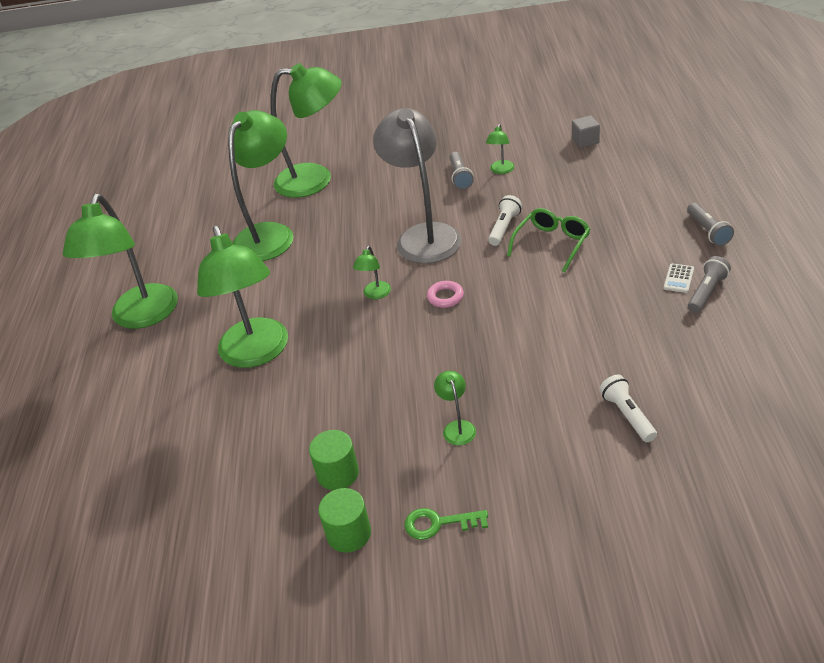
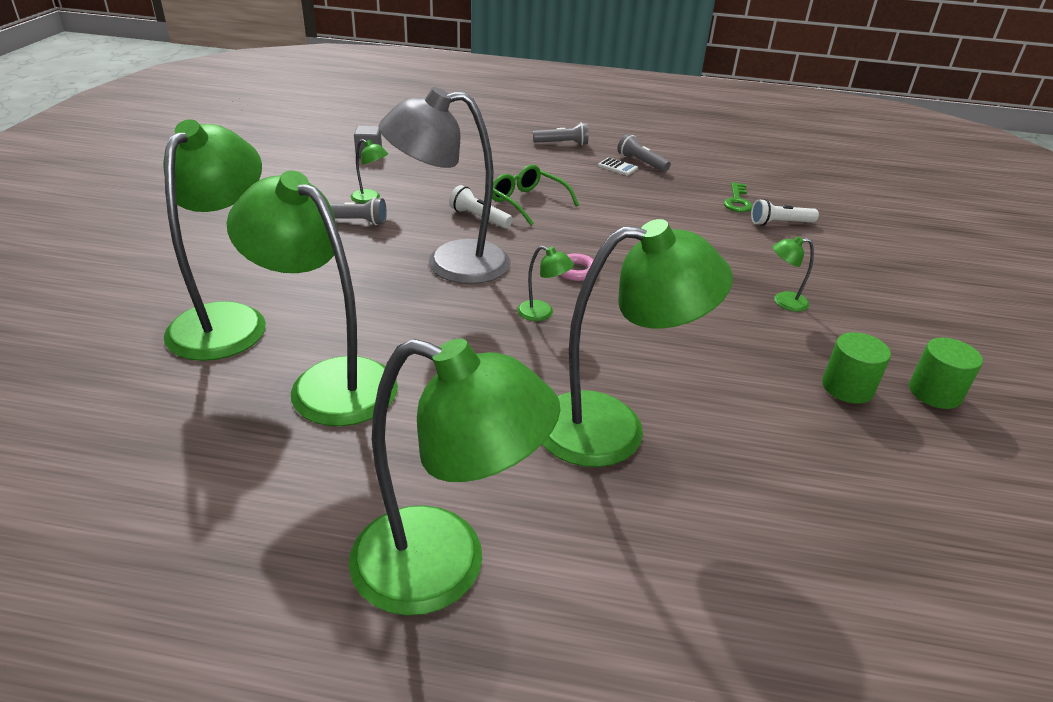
camera: 85 degrees left, 5 degrees down
(438, 523) = (912, 335): green key -> green key (737, 201)

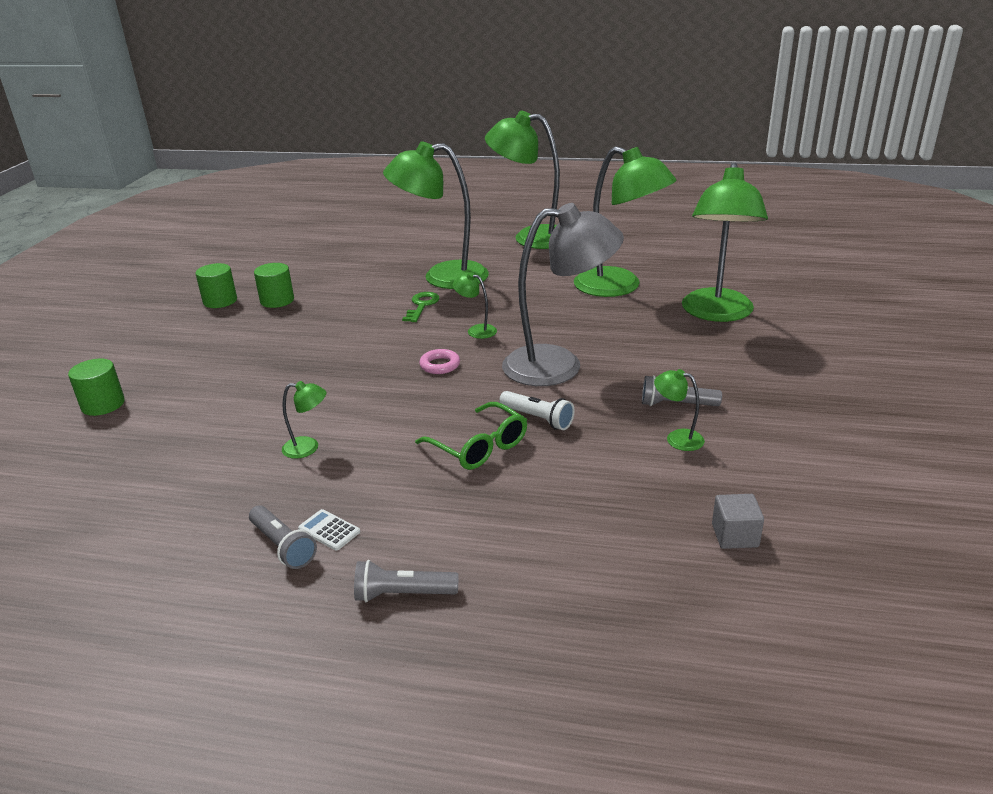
camera: 175 degrees left, 5 degrees down
(737, 201) = (197, 468): green key -> green key (422, 305)
(780, 223) = (176, 436): white flashlight -> none
(783, 302) = (265, 350): green lamp -> green lamp (308, 448)
(881, 252) = (103, 404): none -> green cylinder

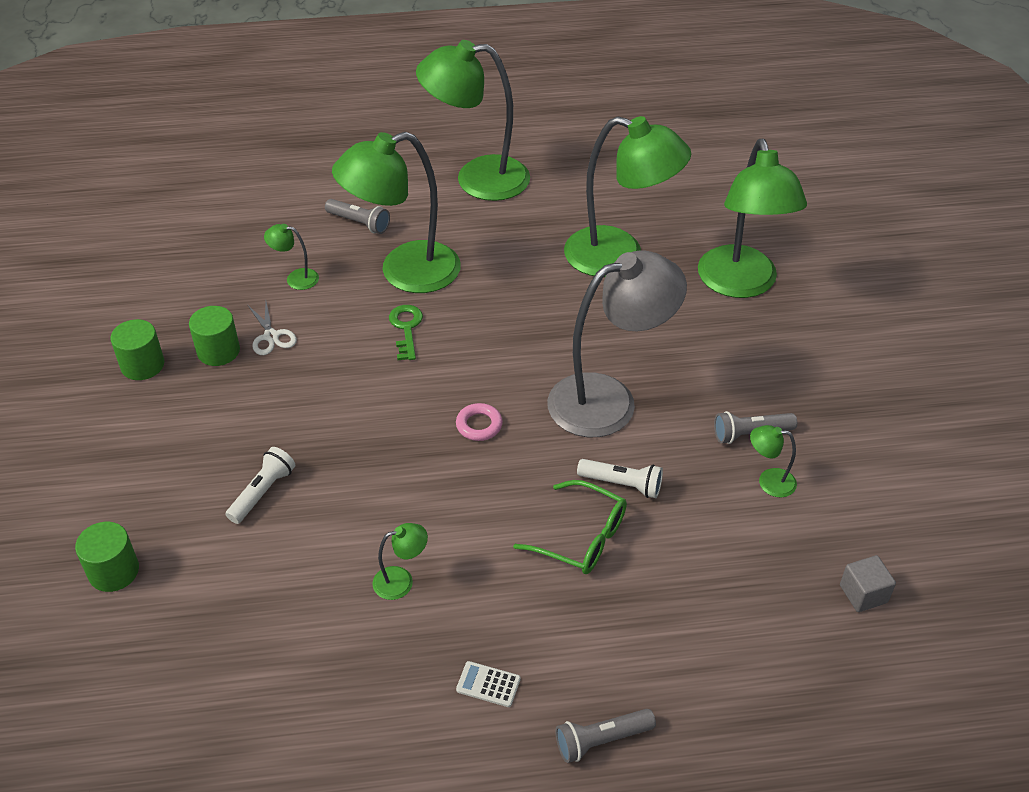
camera: 20 degrees left, 15 degrees up
(245, 378) = (263, 492): none -> white flashlight
(283, 546) = (453, 716): grey flashlight -> grey flashlight (359, 223)
(320, 298) = (271, 336): none -> white scissors
(476, 330) = (492, 360): green lamp -> green lamp (295, 278)

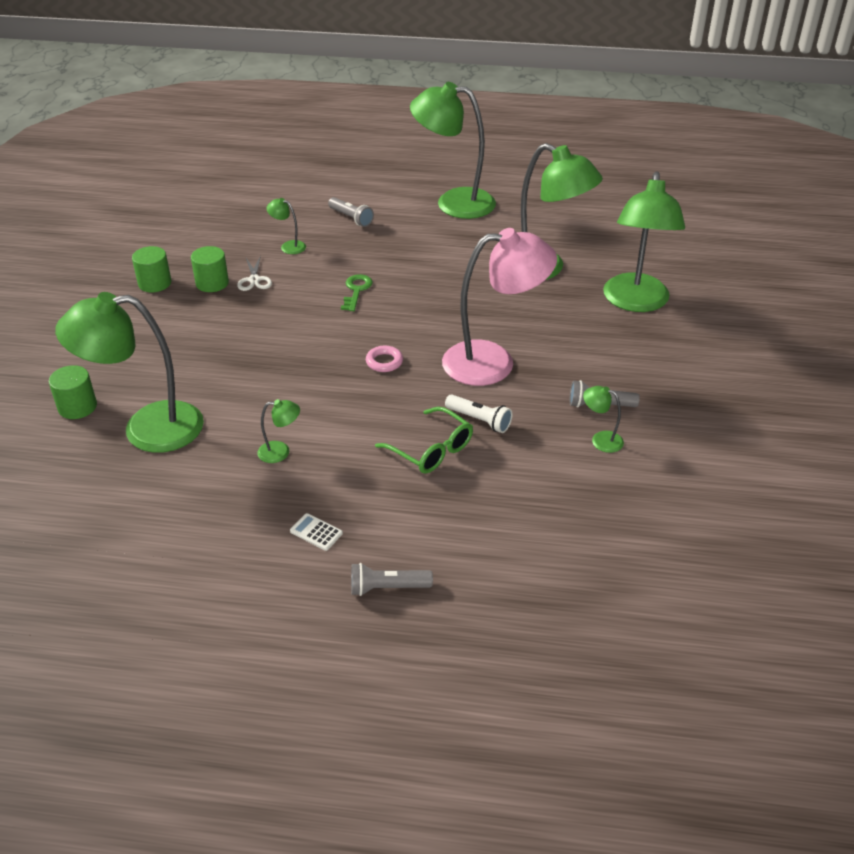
camera: 15 degrees right, 5 degrees down
(263, 492) = (204, 377): white flashlight -> none
(404, 272) = (371, 254): green lamp -> green lamp (147, 428)
(609, 399) = (493, 362): grey lamp -> pink lamp
(863, 594) = (647, 532): grey cube -> none

